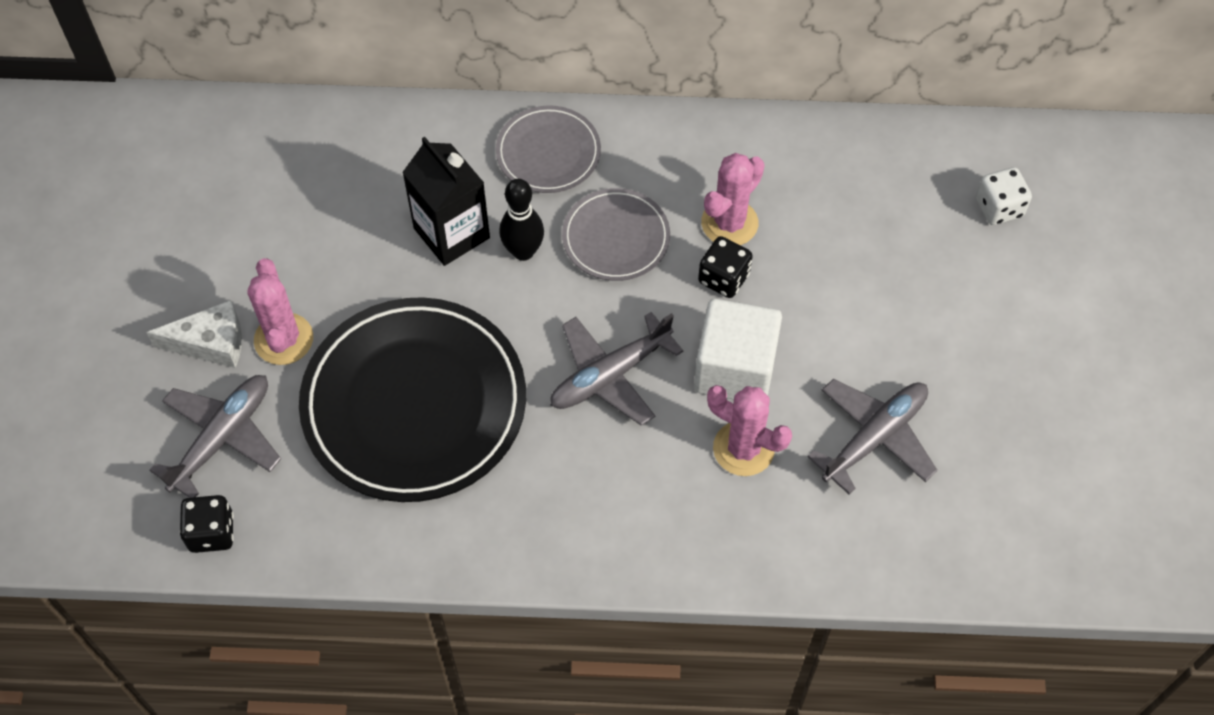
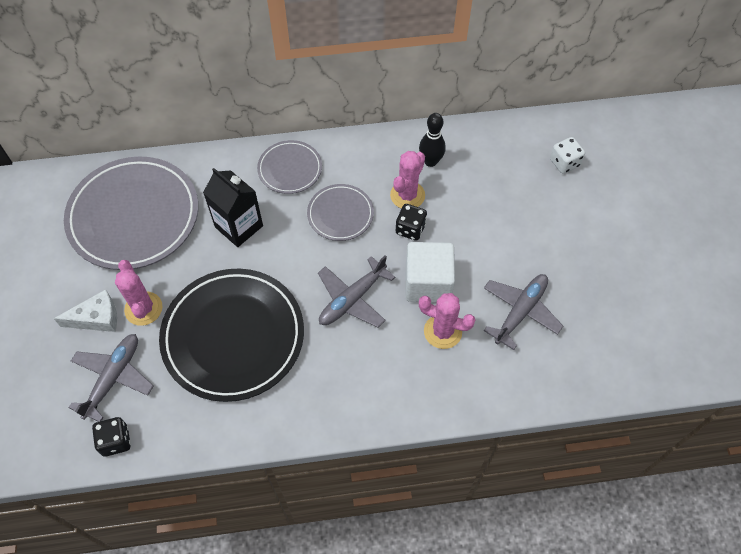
camera: 10 degrees left, 0 degrees up
(291, 192) = (134, 216): none -> grey plate
(523, 251) = (285, 231): black bowling pin -> black bowling pin (430, 161)

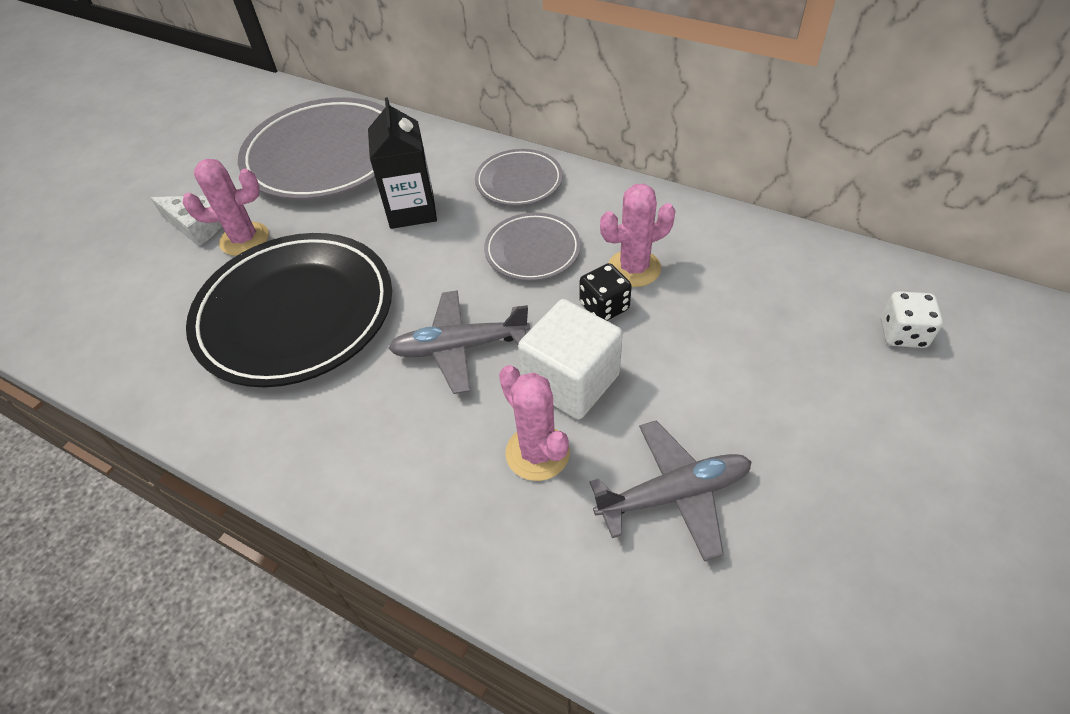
camera: 40 degrees right, 10 degrees down
(113, 378) = (150, 287): grey plane -> none
(116, 441) = (83, 349): black dice -> none
(143, 309) = (244, 239): pink cactus -> pink cactus turned 60 degrees clockwise
(430, 161) = (697, 246): black bowling pin -> none

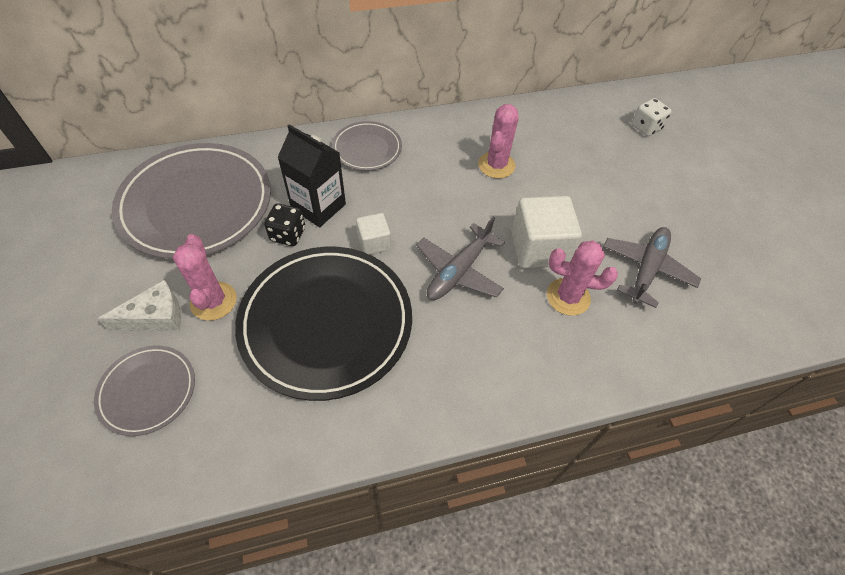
camera: 50 degrees left, 5 degrees up
(244, 239) = (213, 301): pink cactus -> pink cactus turned 45 degrees counterclockwise
(417, 270) = (374, 243): none -> white cube
(532, 250) = (429, 187): grey plate -> grey plate (148, 391)
(604, 307) = (507, 196): black dice -> black dice (288, 234)

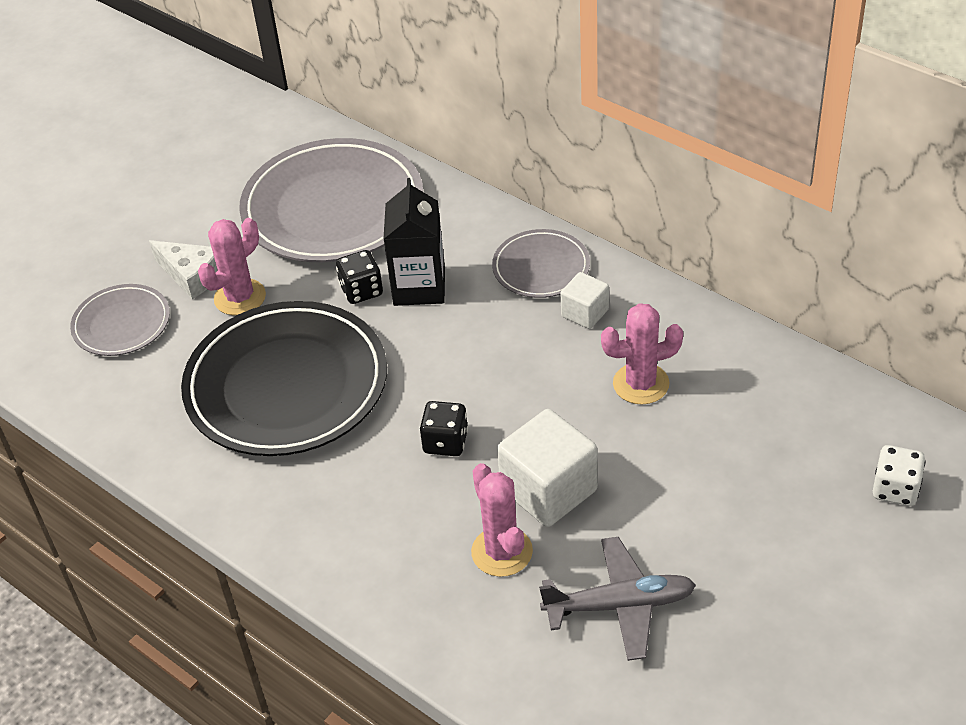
camera: 60 degrees right, 10 degrees down
(374, 243) = (415, 356): white cube -> white cube (585, 313)
(459, 271) = (445, 442): grey plane -> black dice

